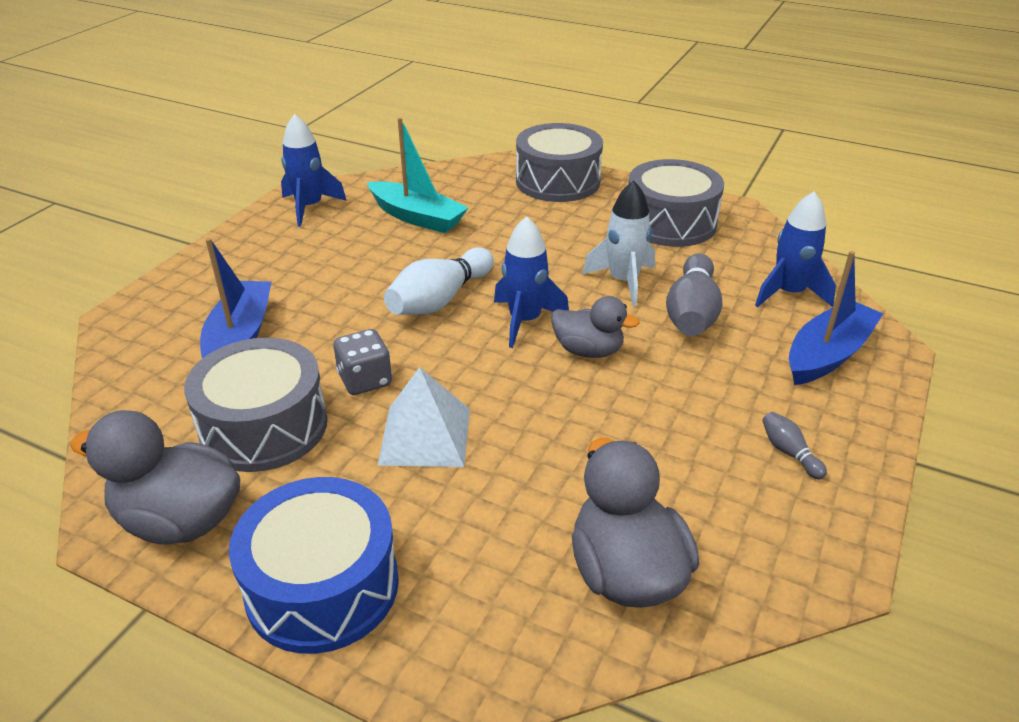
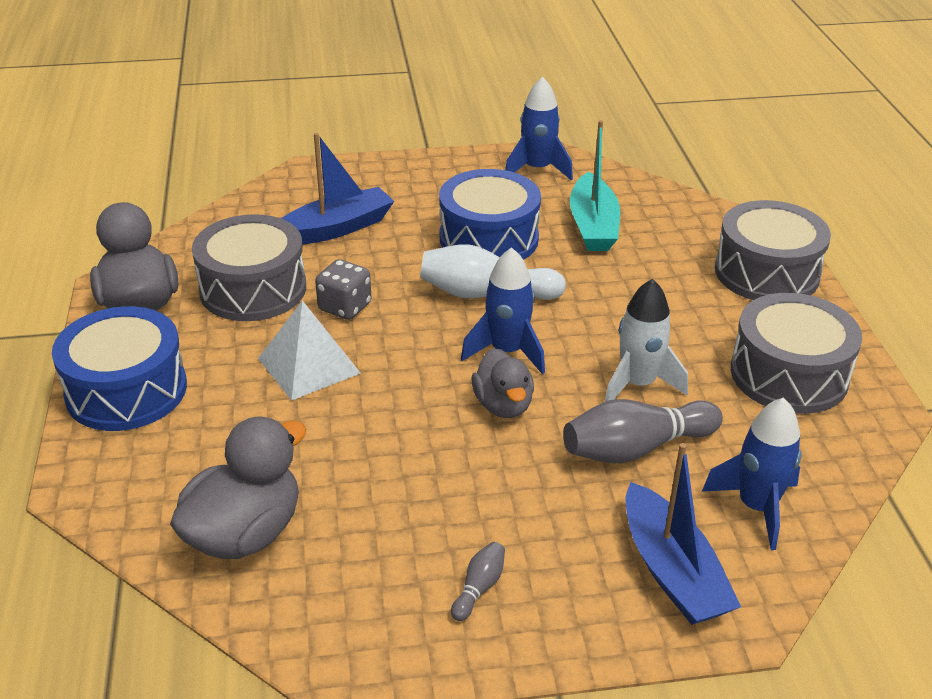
camera: 55 degrees right, 0 degrees up
(369, 267) = (489, 238): none -> blue drum
(828, 354) = (672, 571): blue boat -> blue boat turned 60 degrees clockwise

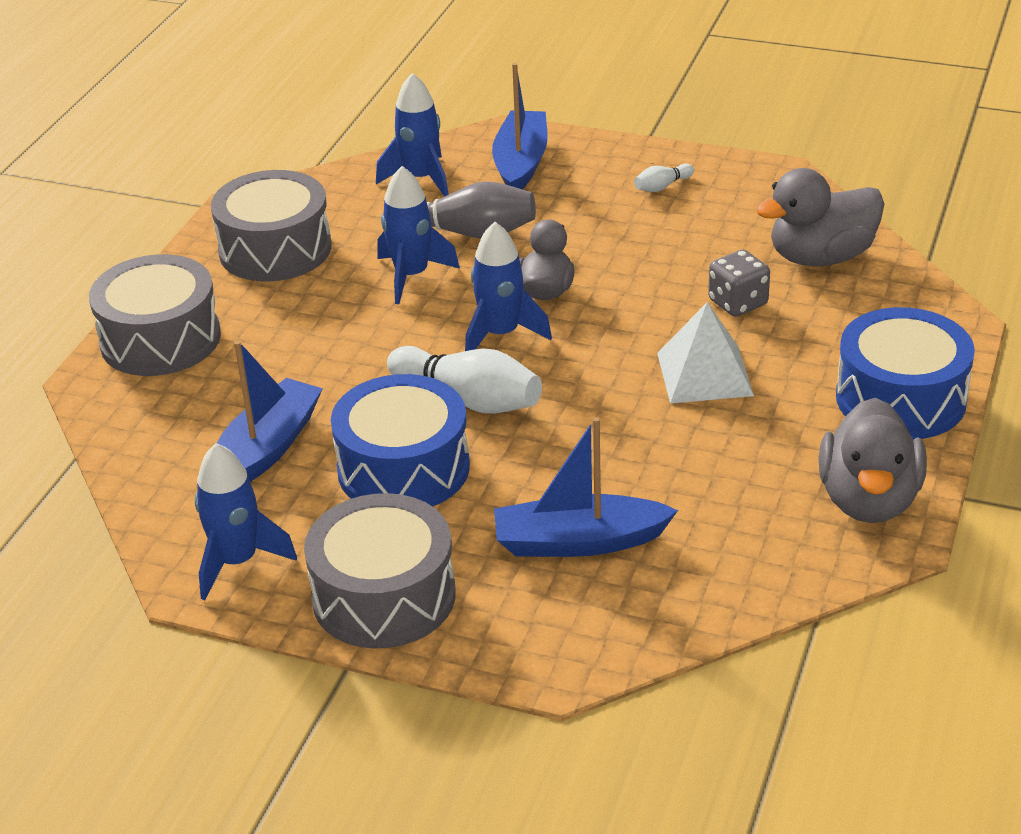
camera: 150 degrees left, 0 degrees up
(253, 289) = (725, 480): grey drum -> grey drum (384, 596)
(345, 307) = (632, 427): grey dice -> grey dice (738, 303)
(479, 588) = (662, 187): grey bowling pin -> white bowling pin
(593, 226) = (266, 449): turquoise boat -> blue boat
(638, 384) = (411, 276): white rocket -> blue rocket

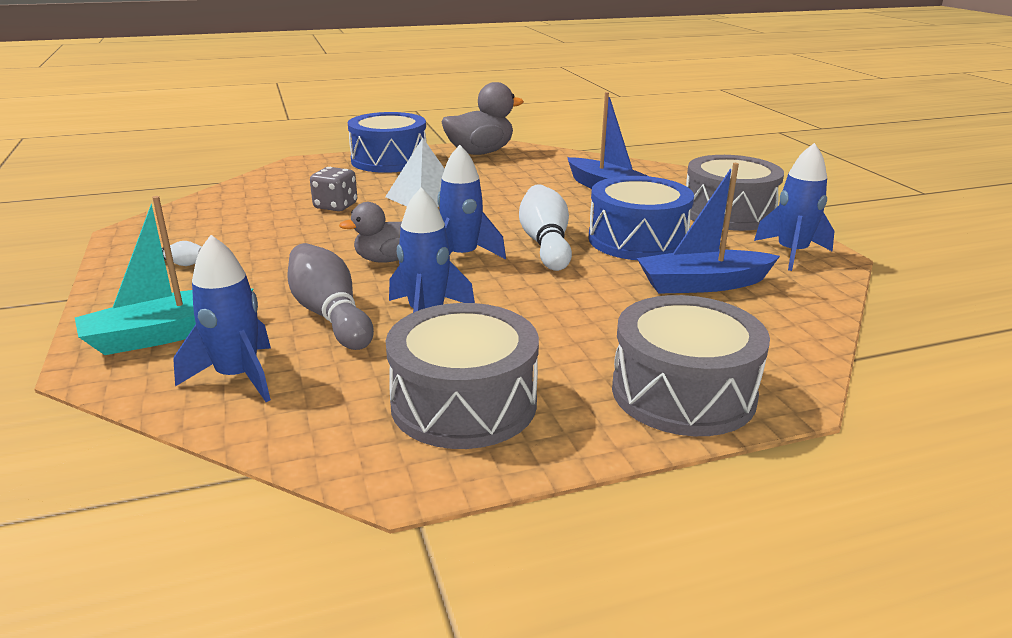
camera: 130 degrees left, 10 degrees down
(521, 163) = (167, 334): blue boat -> turquoise boat
(821, 257) = (253, 199): grey duck -> none

